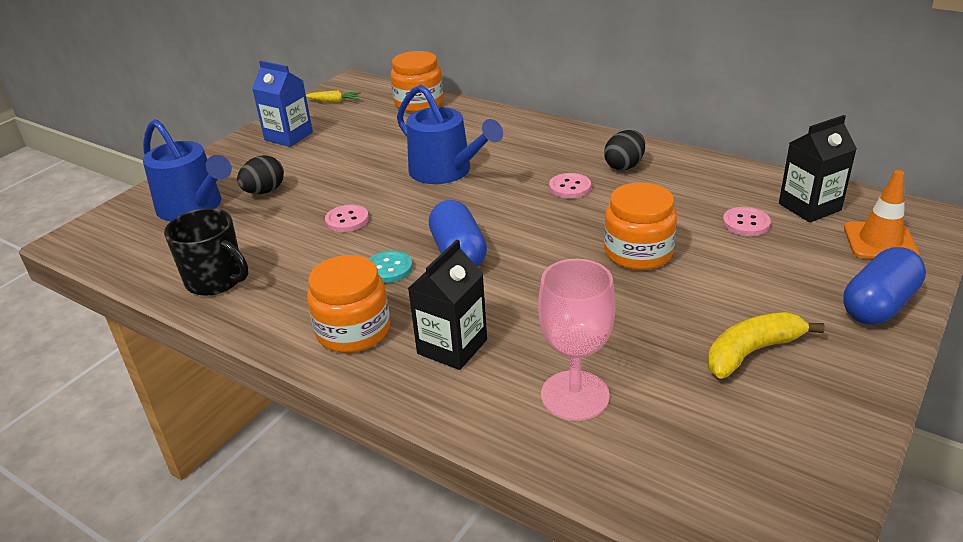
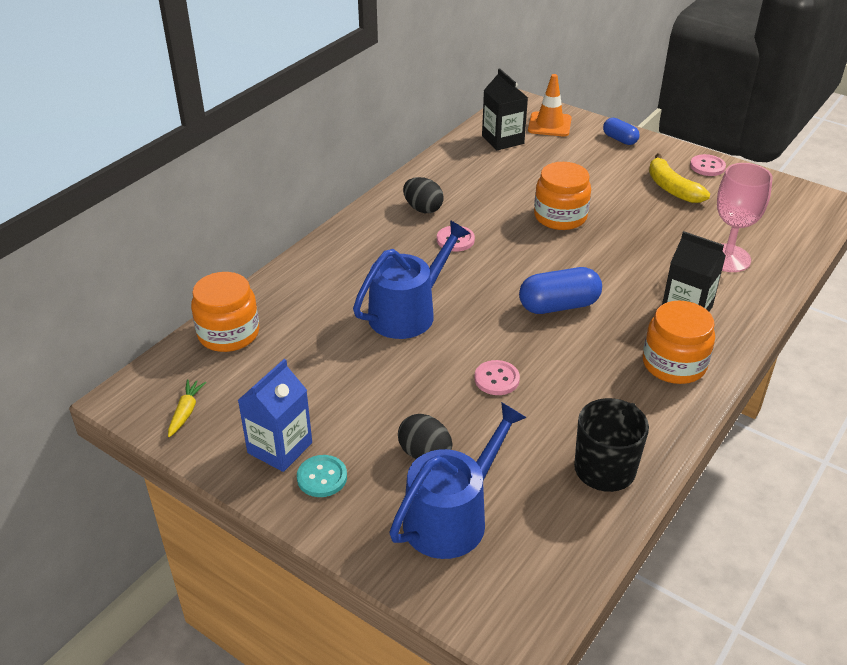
camera: 90 degrees left, 5 degrees up
(389, 268) = (583, 347): turquoise button -> turquoise button (322, 477)
(746, 223) = (522, 167): pink button -> pink button (707, 166)
(878, 305) = (619, 139): blue capsule -> blue capsule, size x0.60

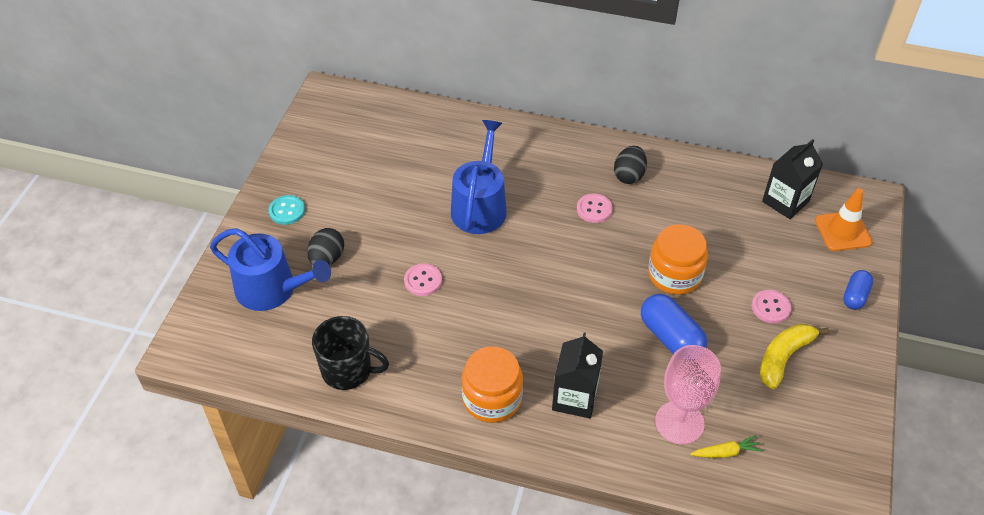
camera: 70 degrees right, 10 degrees up
(186, 412) = (323, 124): yellow carrot -> yellow carrot (726, 452)
(228, 333) = (410, 115): orange jar -> none
(280, 448) = (307, 181): blue carton -> none
(408, 312) = (480, 206): blue watering can -> blue watering can turned 105 degrees counterclockwise
(558, 306) = (535, 301): blue capsule -> blue capsule (671, 337)
(707, 166) = (851, 384): pink button -> pink button (770, 307)

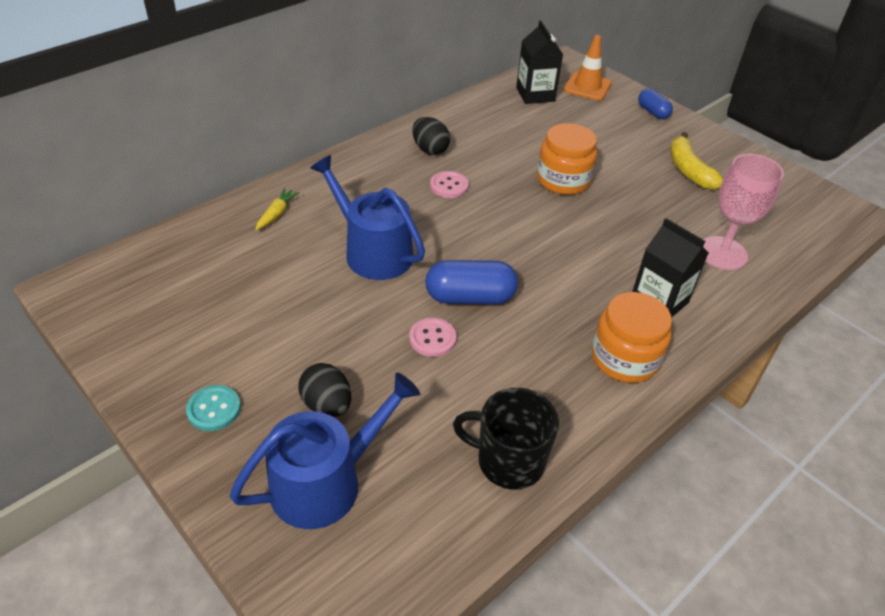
camera: 60 degrees left, 5 degrees down
(348, 370) = (508, 461): black mug -> black mug turned 120 degrees counterclockwise
(671, 337) = (629, 214): blue capsule -> blue capsule (470, 297)
(726, 452) = (766, 243): yellow carrot -> yellow carrot (277, 214)
(770, 307) = (635, 152): pink button -> none

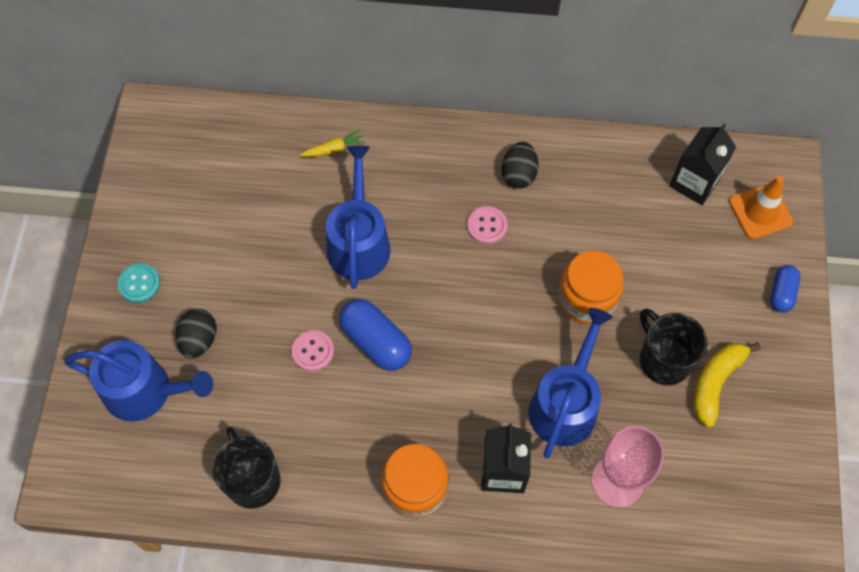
camera: 50 degrees right, 20 degrees up
(635, 238) = (566, 403): none -> blue watering can
(648, 179) = (663, 359): none -> black mug

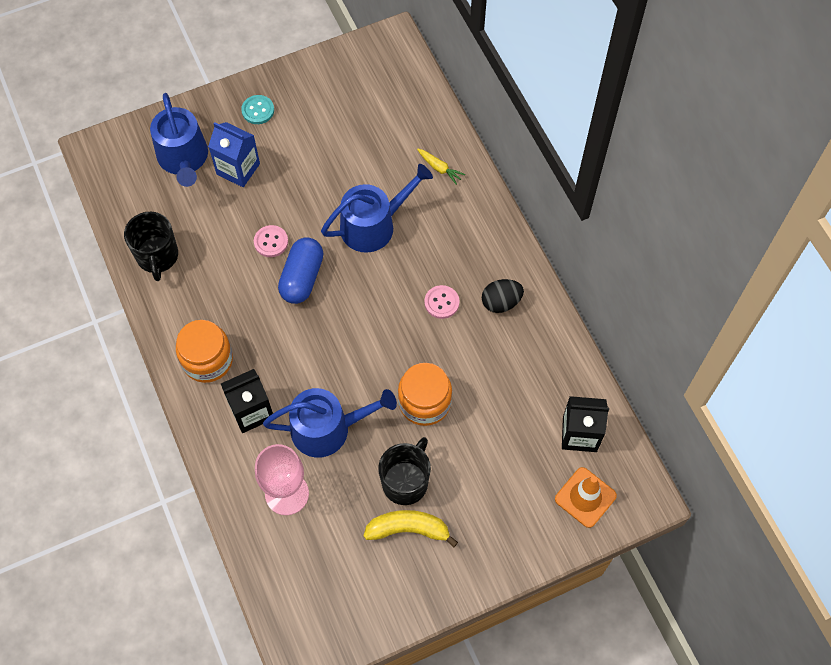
camera: 60 degrees right, 0 degrees up
(199, 340) = (238, 169): black egg -> blue carton
(252, 480) = (157, 256): black mug -> black mug turned 135 degrees clockwise
(781, 293) = (519, 546): blue capsule -> none

